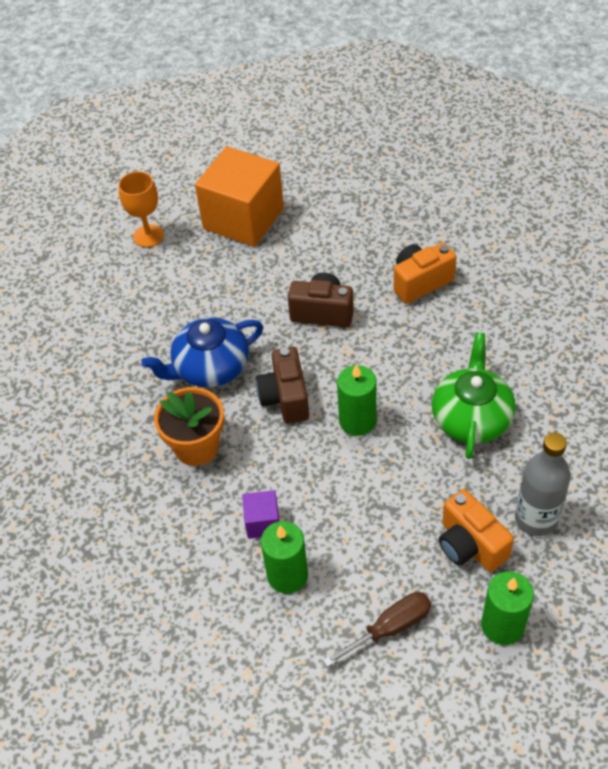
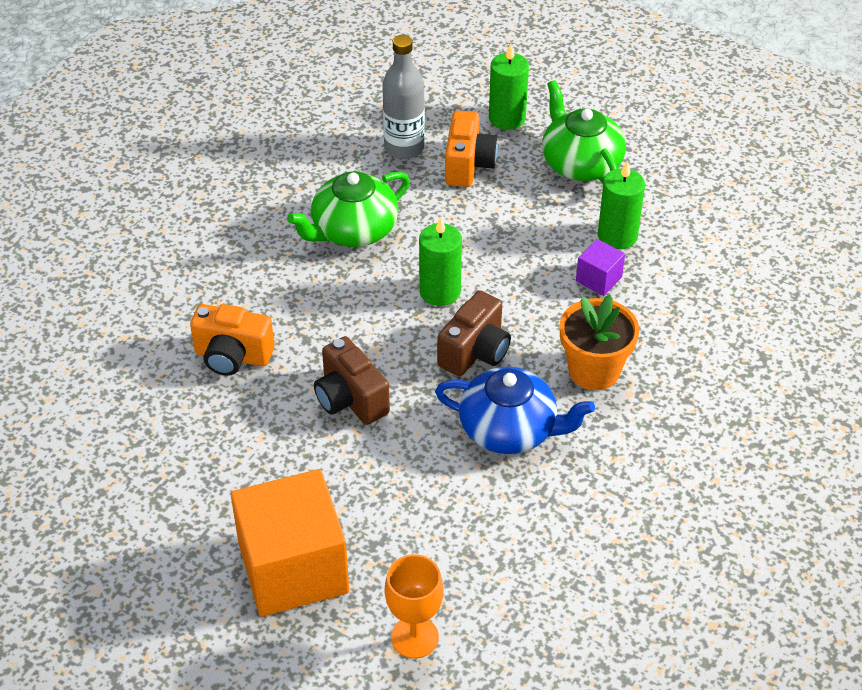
camera: 140 degrees left, 5 degrees down
(390, 628) = (580, 163): brown screwdriver -> green teapot

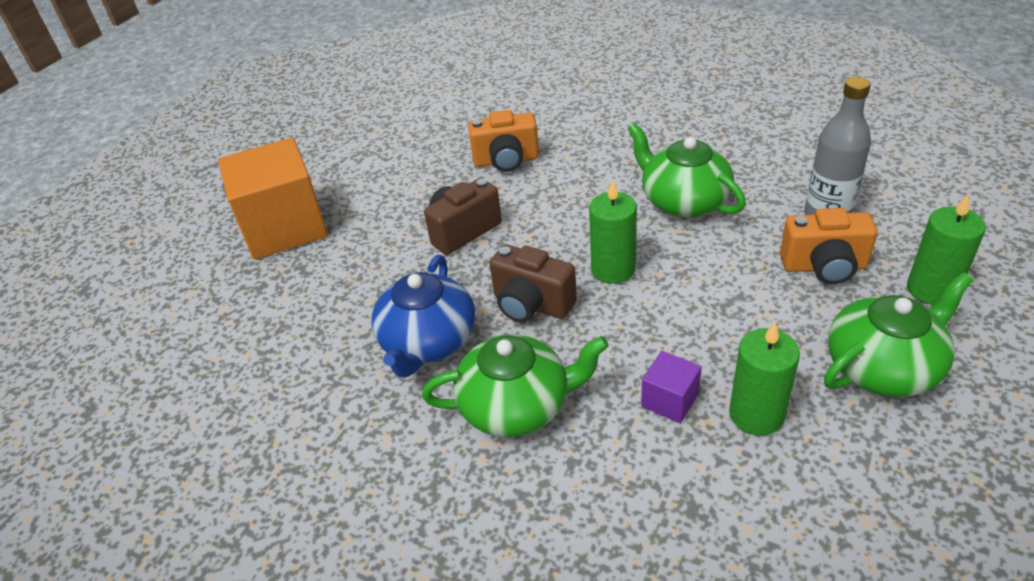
camera: 90 degrees right, 5 degrees down
(232, 356) = (506, 161): orange camera -> orange camera turned 105 degrees counterclockwise
(414, 637) = (200, 304): orange goblet -> none
(594, 370) = (516, 405): orange flower pot -> green teapot

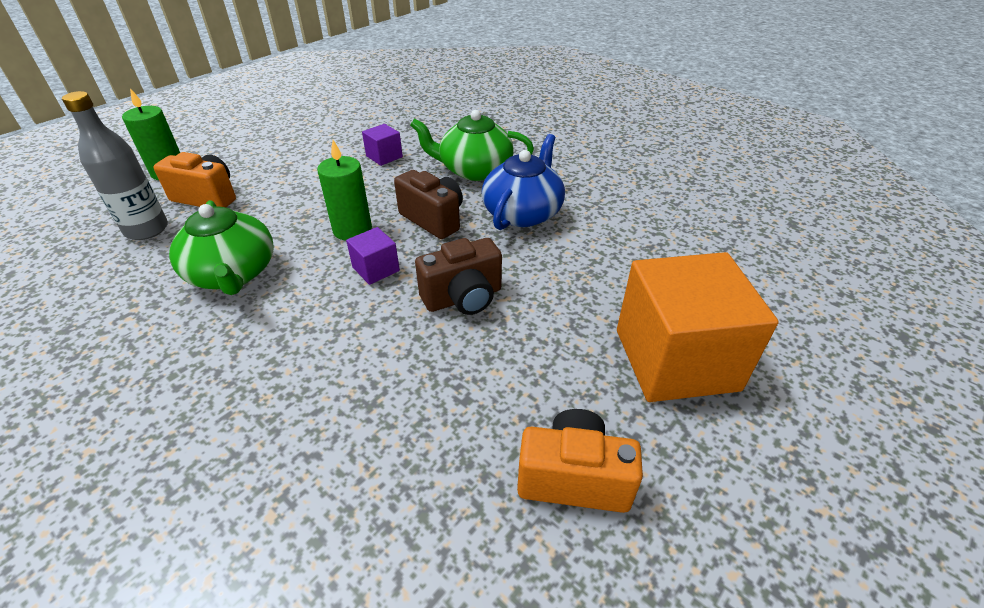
camera: 170 degrees left, 0 degrees up
(506, 161) = (365, 388): orange camera -> orange camera (573, 478)
(556, 236) = (376, 269): none -> purple cube
(756, 414) = (345, 144): green candle -> none
(883, 367) = (256, 148): green teapot -> none

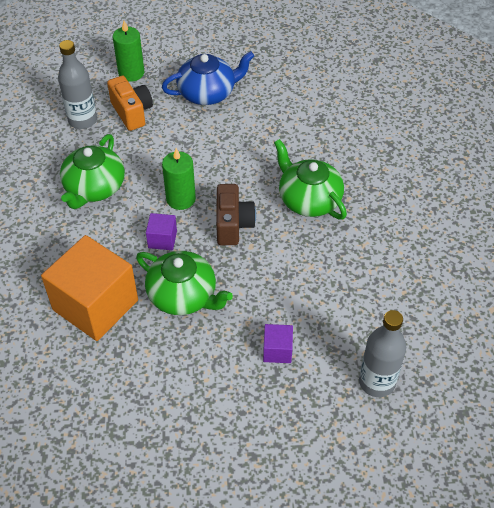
camera: 45 degrees right, 10 degrees up
(384, 156) = (266, 144): purple cube -> purple cube (277, 350)
(463, 298) = (183, 295): brown camera -> green teapot
(523, 213) = (292, 260): blue teapot -> blue teapot (207, 93)
(573, 478) = (116, 428): orange camera -> none
(676, 359) = (239, 423): orange cube -> orange cube (95, 305)
(714, 245) = (376, 382): none -> grey bottle

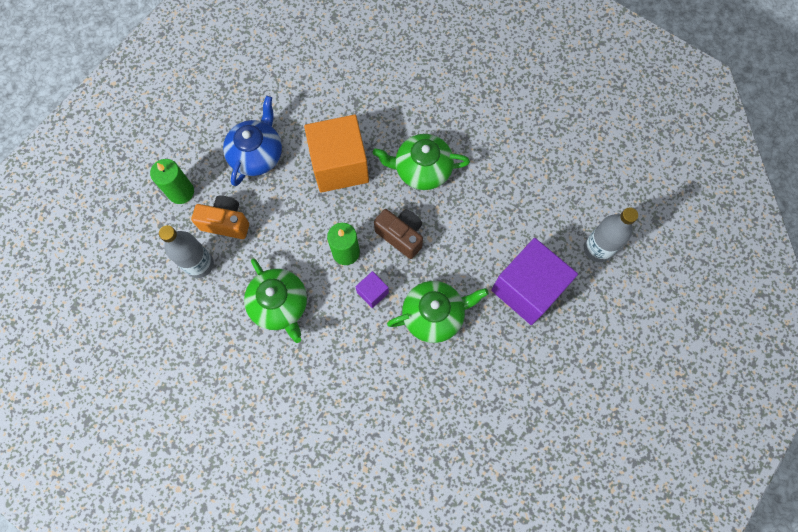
camera: 50 degrees left, 20 degrees up
(95, 305) = (393, 380): orange cube -> orange cube (339, 165)
(277, 350) = (527, 289): purple cube -> purple cube, size x2.29

